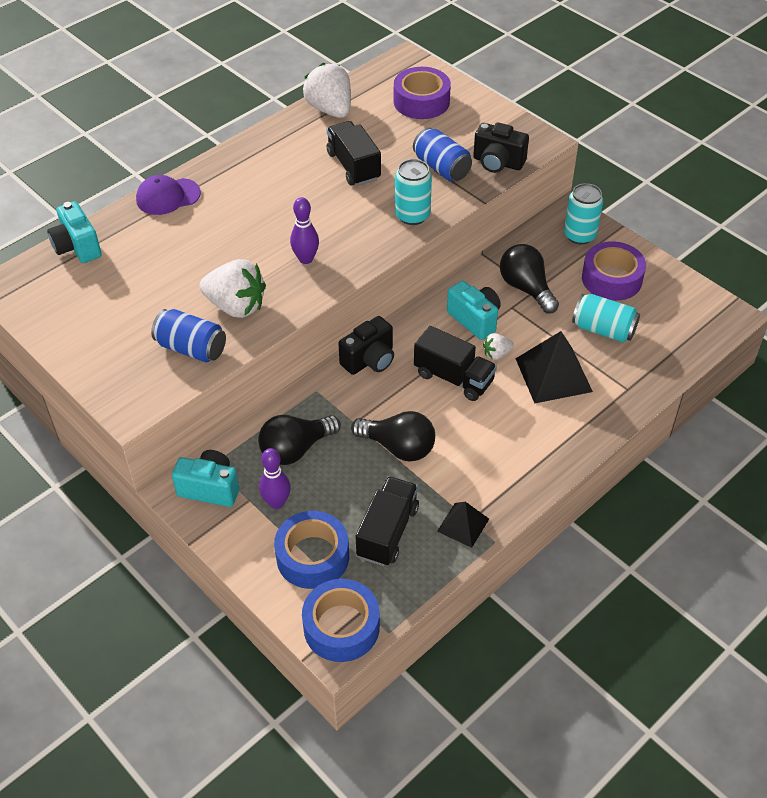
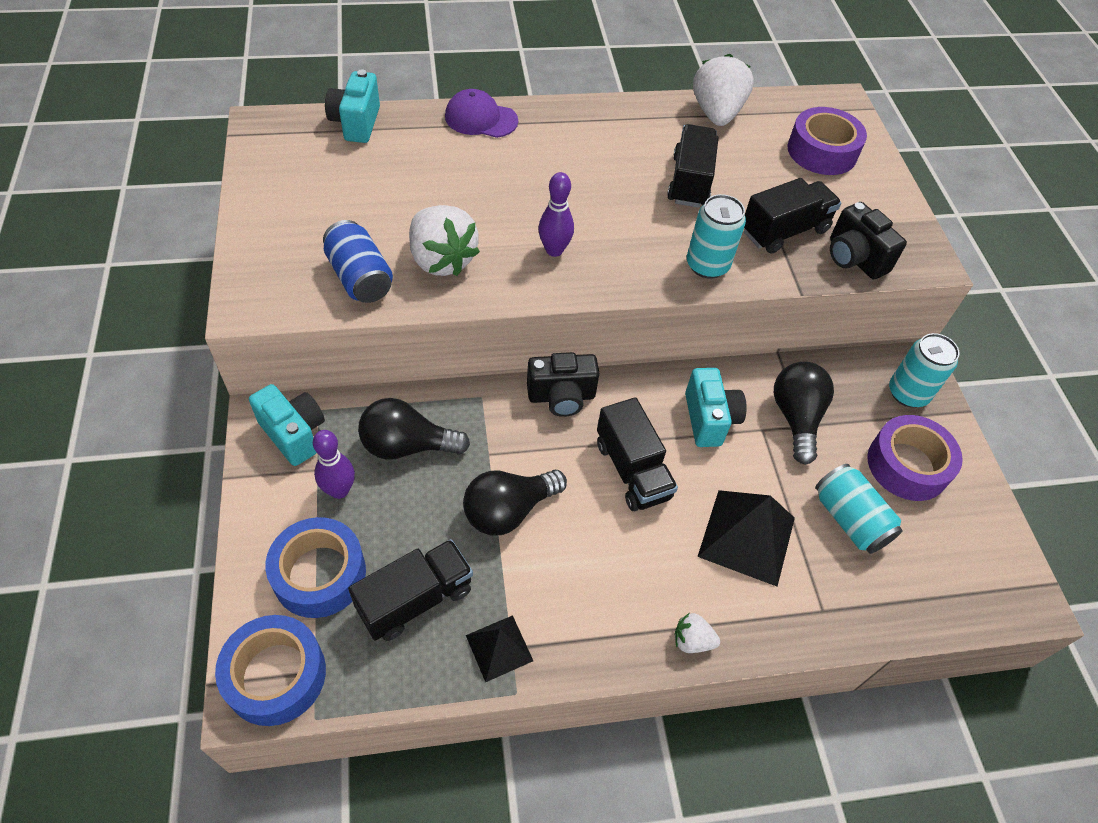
camera: 30 degrees right, 5 degrees up
(398, 447) = (509, 511): black light bulb -> black light bulb turned 90 degrees clockwise
(441, 168) = (784, 231): blue can -> black truck
(496, 354) = (701, 472): white strawberry -> white strawberry (692, 640)

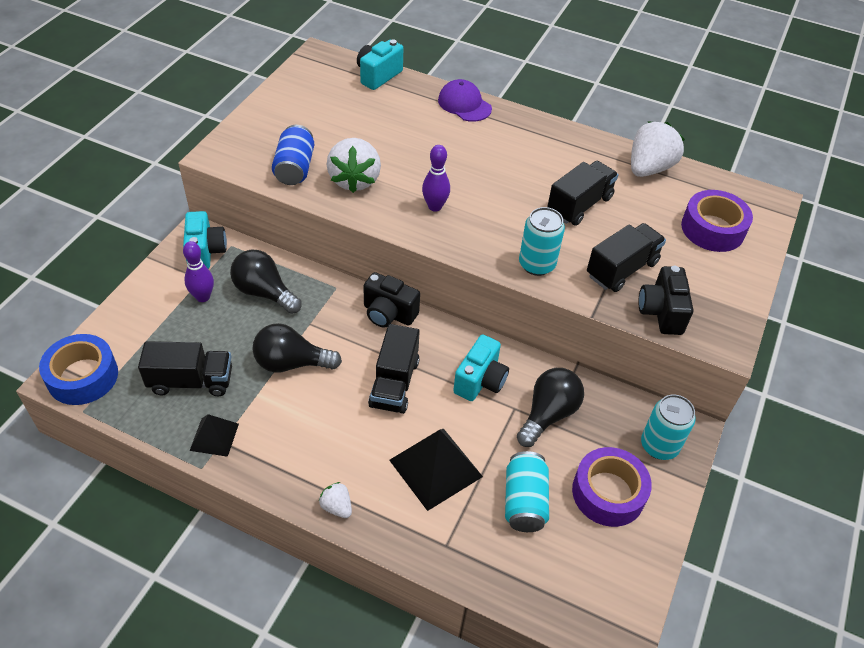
camera: 35 degrees right, 5 degrees down
(319, 574) = (152, 337): blue tape -> none
(784, 231) = (622, 269): black truck -> black truck turned 45 degrees counterclockwise

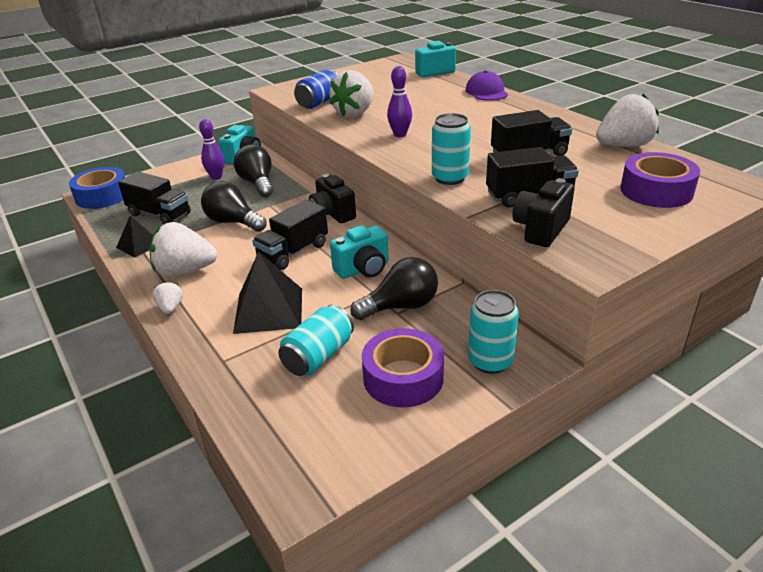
camera: 35 degrees right, 15 degrees down
(304, 453) = (185, 271): none -> white strawberry

